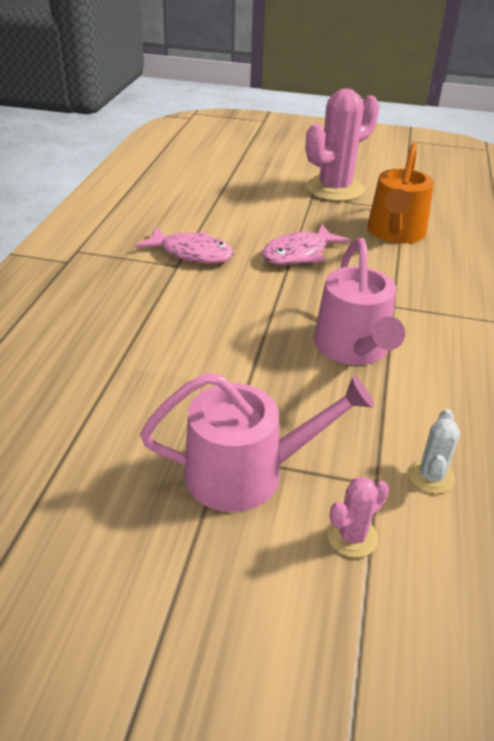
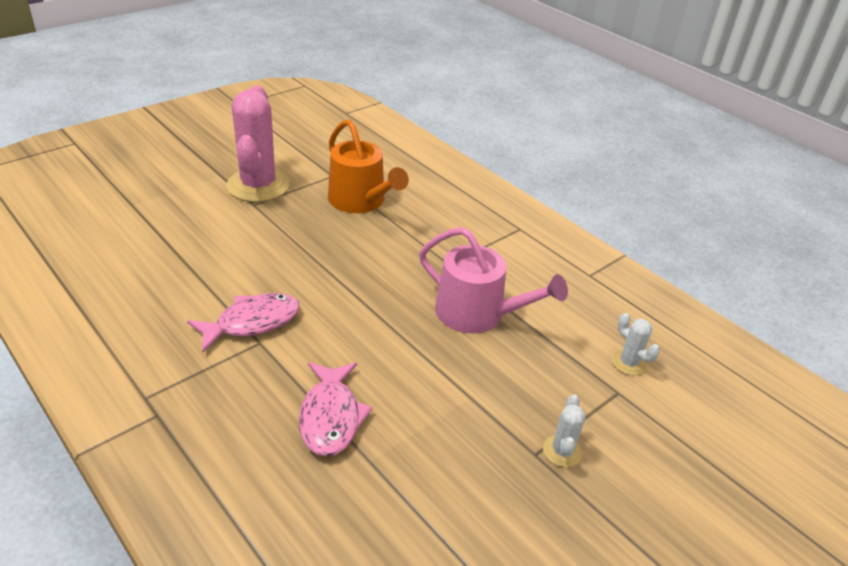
camera: 55 degrees left, 0 degrees up
(246, 472) = (562, 451): pink watering can -> white cactus
(299, 254) = (329, 264): pink fish -> pink fish (330, 417)
(352, 536) = (655, 433): pink cactus -> none

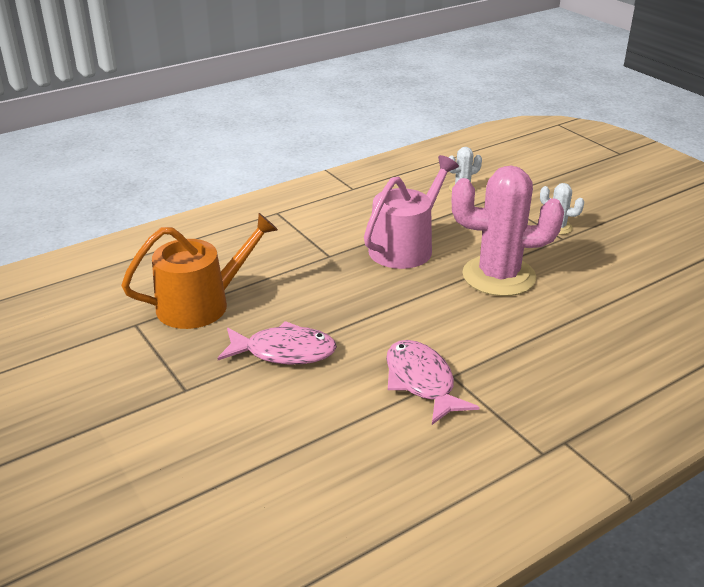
camera: 80 degrees left, 5 degrees down
(258, 185) = (139, 387): pink cactus -> pink cactus (498, 276)
(330, 417) = (545, 331): pink fish -> pink fish (284, 352)

